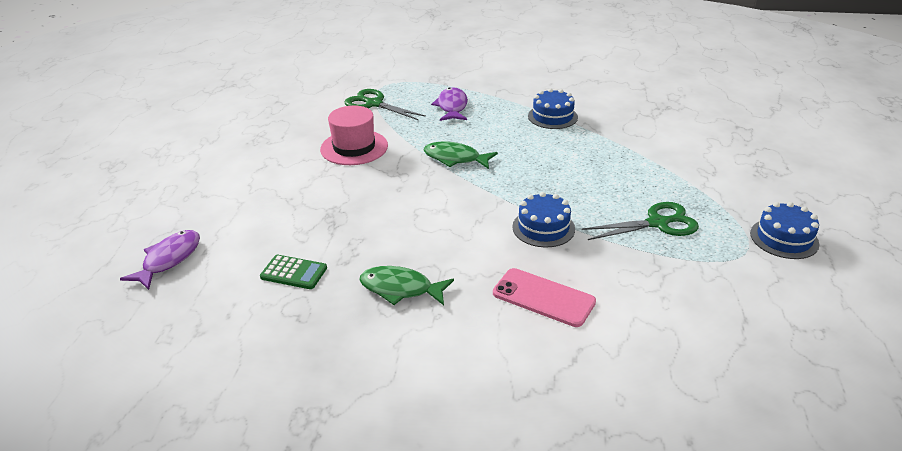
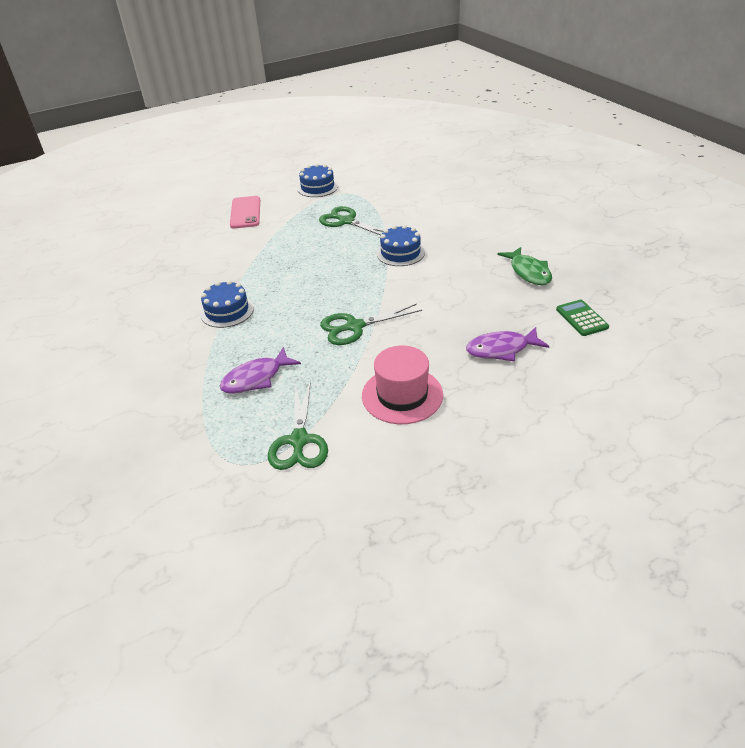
camera: 125 degrees left, 5 degrees up
(169, 259) = (668, 386): purple fish -> purple fish (501, 349)
(455, 158) = (355, 327): green fish -> green scissors
(543, 298) = (465, 229): pink phone -> pink phone (245, 212)

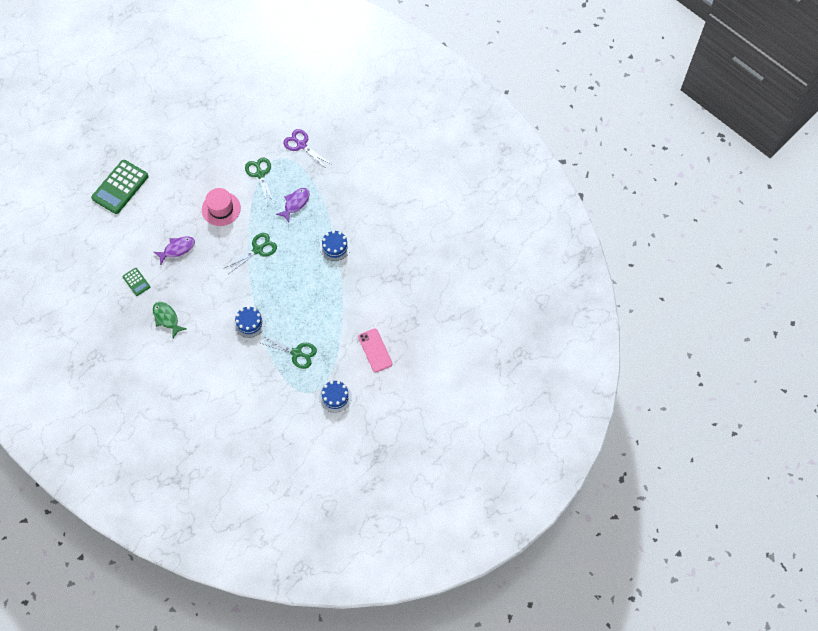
camera: 160 degrees right, 25 degrees up
(182, 480) = (301, 145): none -> purple scissors
(628, 477) = (120, 187): none -> green calculator

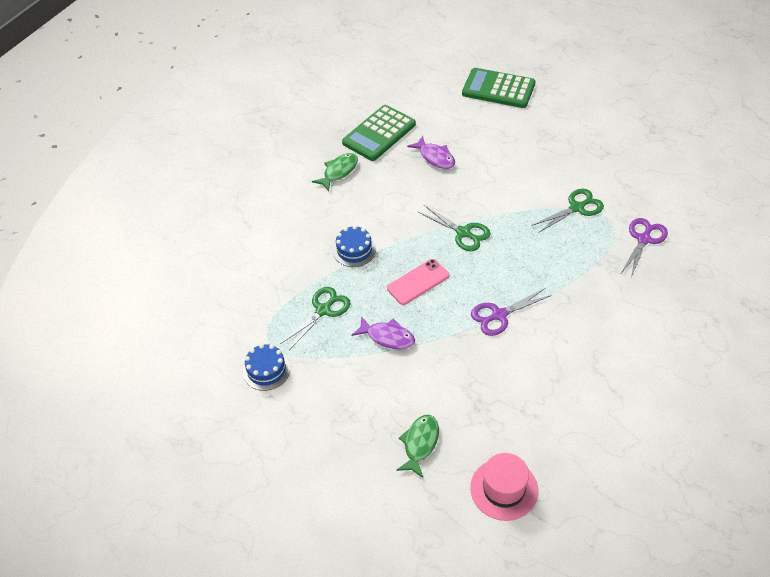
camera: 80 degrees right, 15 degrees down
(136, 282) = (379, 134): green calculator -> green calculator, size x2.03
(221, 209) = (508, 182): pink hat -> pink hat (504, 489)
(295, 203) = (549, 255): purple fish -> purple fish (387, 337)
(296, 353) = (323, 310): green scissors -> green scissors turned 150 degrees counterclockwise
(335, 247) = (499, 315): blue cake -> purple scissors
(375, 350) = (349, 402): pink phone -> pink phone (418, 282)
(416, 316) = (420, 444): none -> green fish

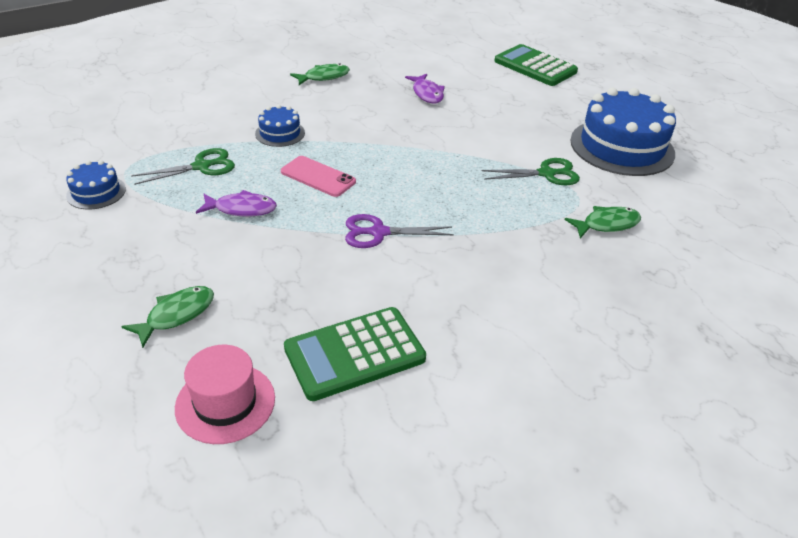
camera: 20 degrees right, 10 degrees down
(379, 134) = (388, 64): green calculator -> green calculator (354, 353)
(387, 337) = (241, 209): purple fish -> purple fish turned 45 degrees counterclockwise
(418, 282) = (318, 177): pink phone -> pink phone turned 45 degrees clockwise
(463, 233) = (403, 155): green scissors -> none
(613, 157) = (622, 147): none -> blue cake
(643, 239) = (607, 224): purple scissors -> green fish

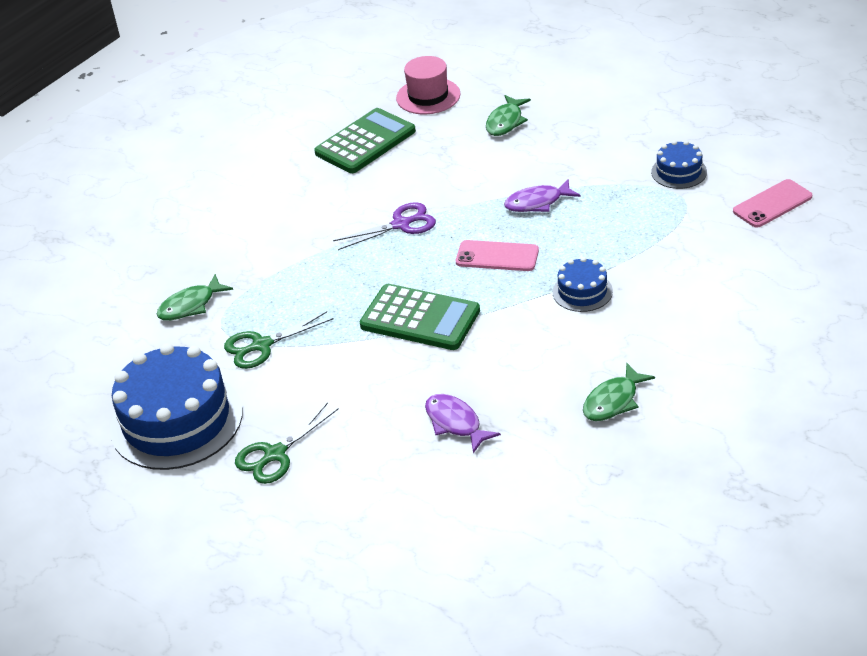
camera: 165 degrees right, 0 degrees up
(72, 143) = (772, 204): none -> pink phone
(201, 166) = (618, 226): green scissors -> green scissors (275, 454)
(535, 66) = (322, 553): green calculator -> green calculator (420, 318)

